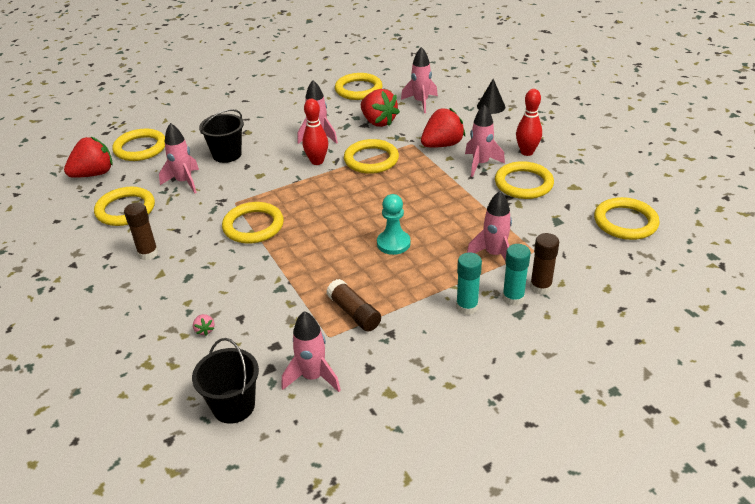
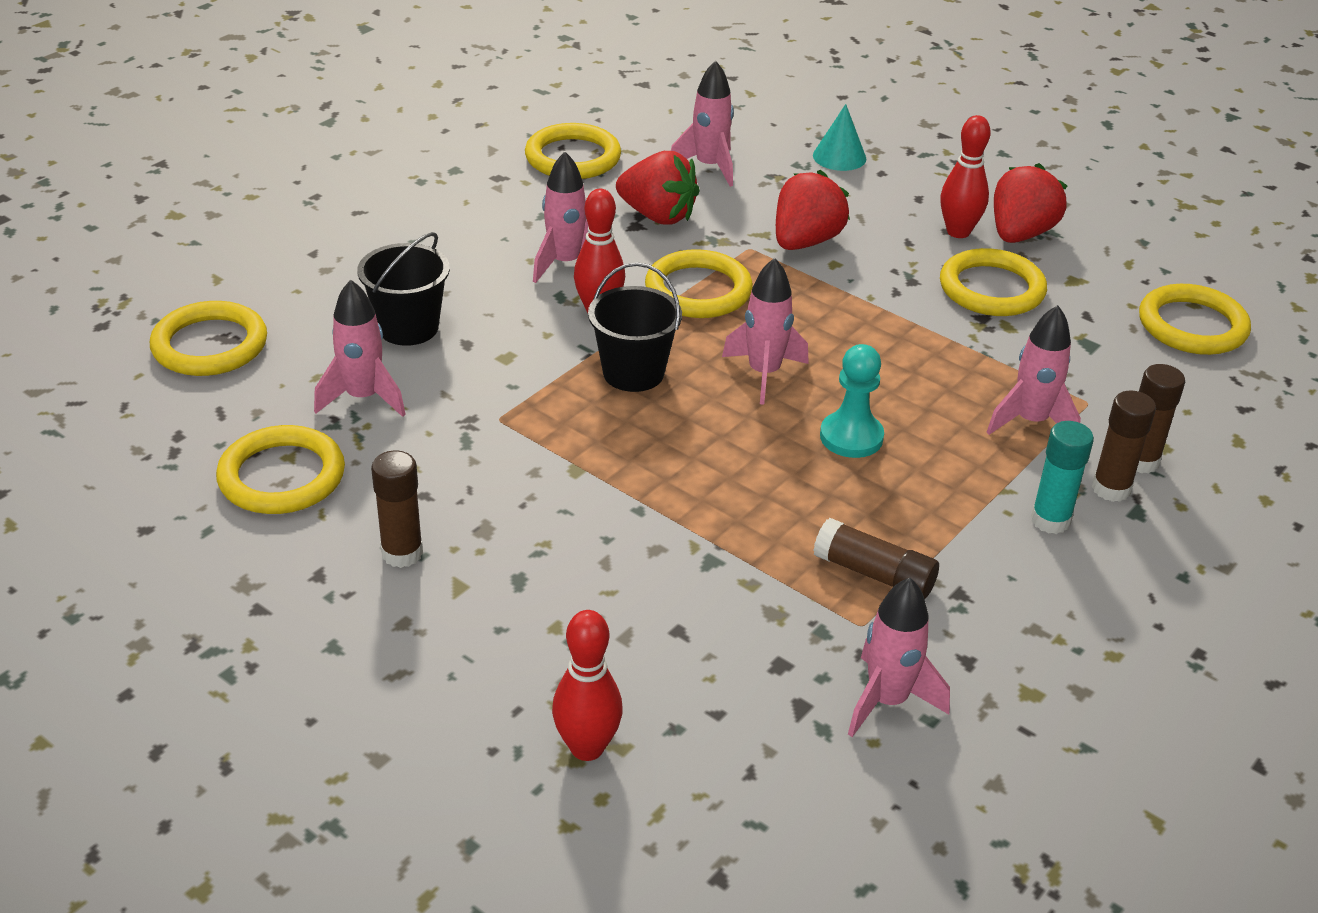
camera: 25 degrees left, 0 degrees up
(94, 174) = (149, 417): red strawberry -> red strawberry (1020, 234)
(158, 361) = (587, 747): none -> red bowling pin
(204, 330) = (630, 669): pink strawberry -> none
(233, 406) = (788, 787): black bucket -> black bucket (633, 373)
(253, 226) = (571, 457): yellow ring -> none
(480, 164) = (896, 266): pink rocket -> pink rocket (764, 374)
(491, 106) = (839, 157): black cone -> turquoise cone
(513, 298) = (1111, 489): turquoise glue stick -> brown glue stick

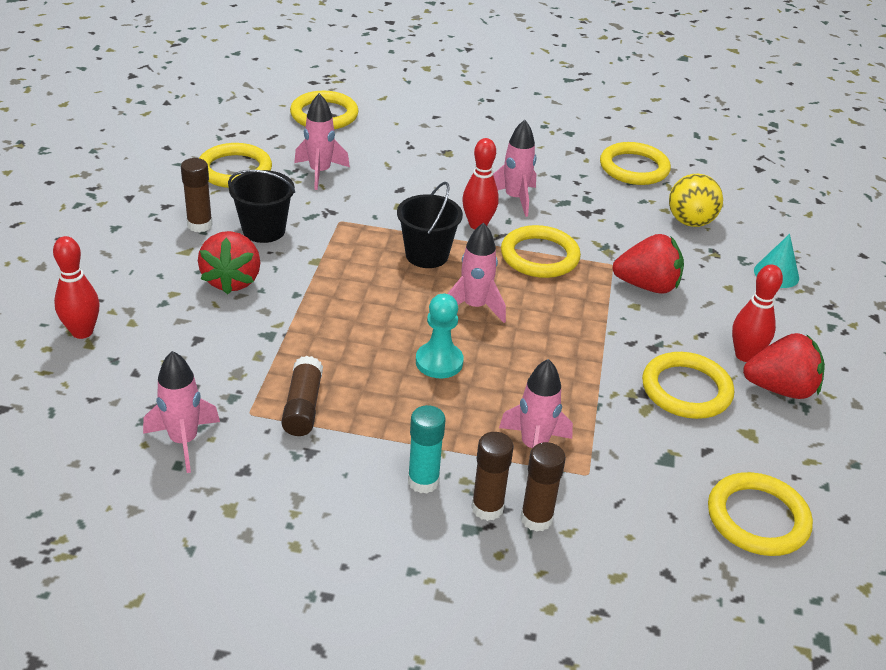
camera: 60 degrees right, 0 degrees up
(408, 328) = (396, 166): black bucket -> black bucket (264, 230)
(657, 216) = (606, 217): red strawberry -> red strawberry (232, 280)
(709, 167) = (690, 222): pink rocket -> yellow ball

